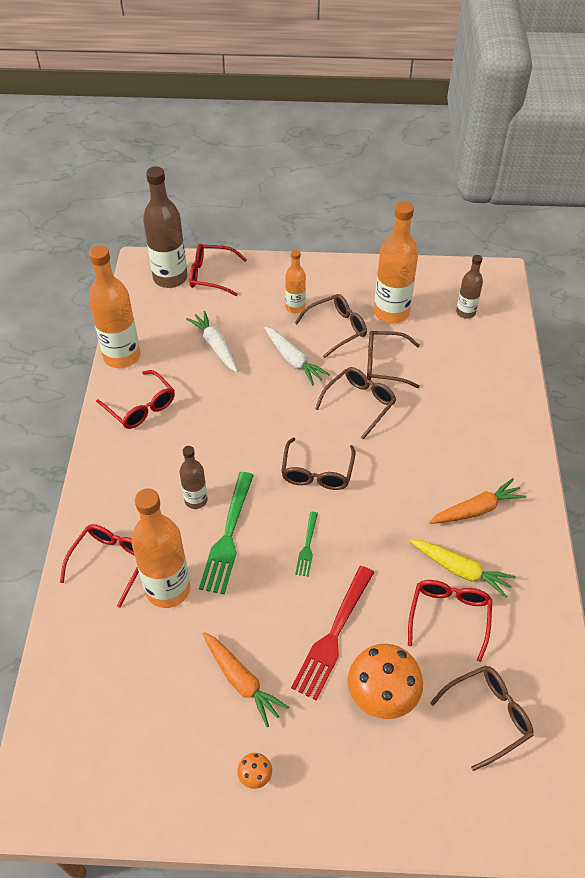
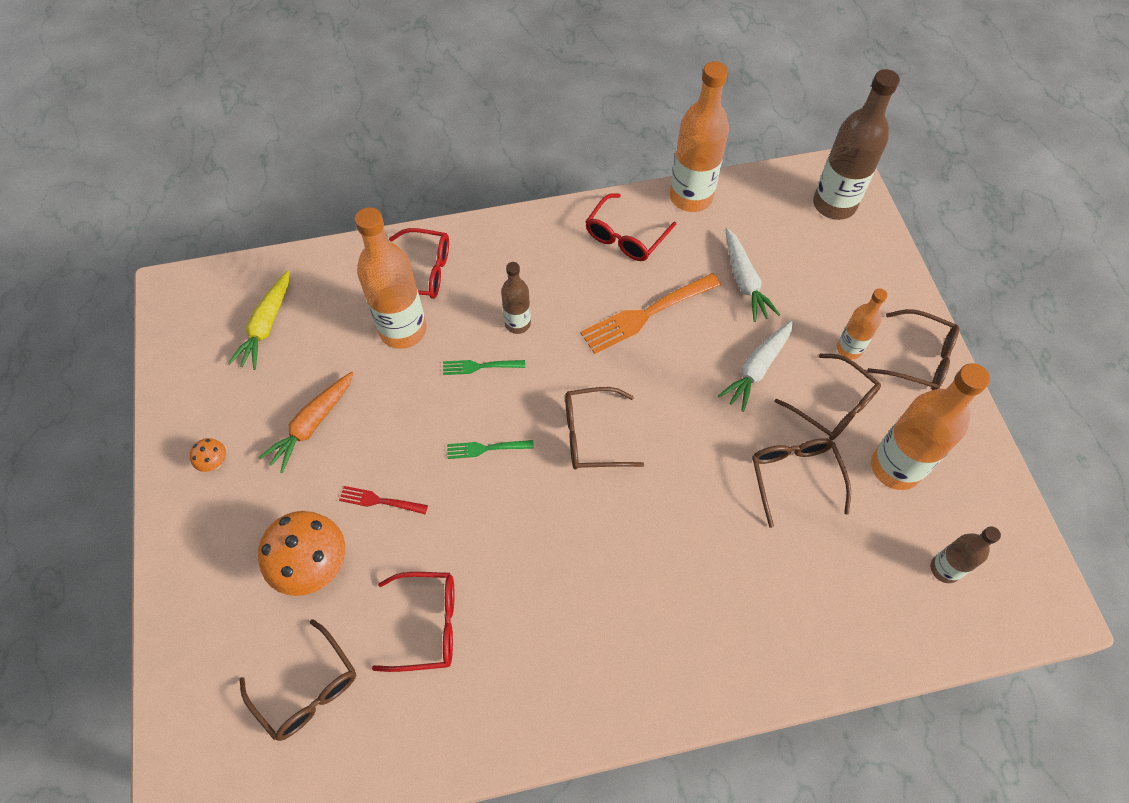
camera: 75 degrees right, 10 degrees up
(212, 275) = (860, 244): red glasses -> none
(215, 346) = (744, 281): white carrot -> white carrot turned 120 degrees clockwise
(221, 411) = (647, 313): none -> orange fork
(228, 535) = (480, 366): green fork -> green fork, size x0.52
(333, 634) = (380, 501): red fork -> red fork, size x0.52
(359, 404) = (715, 460): brown glasses -> brown glasses (918, 358)
(460, 570) = (495, 628): yellow carrot -> yellow carrot (266, 325)
(476, 509) = (591, 635): orange carrot -> none

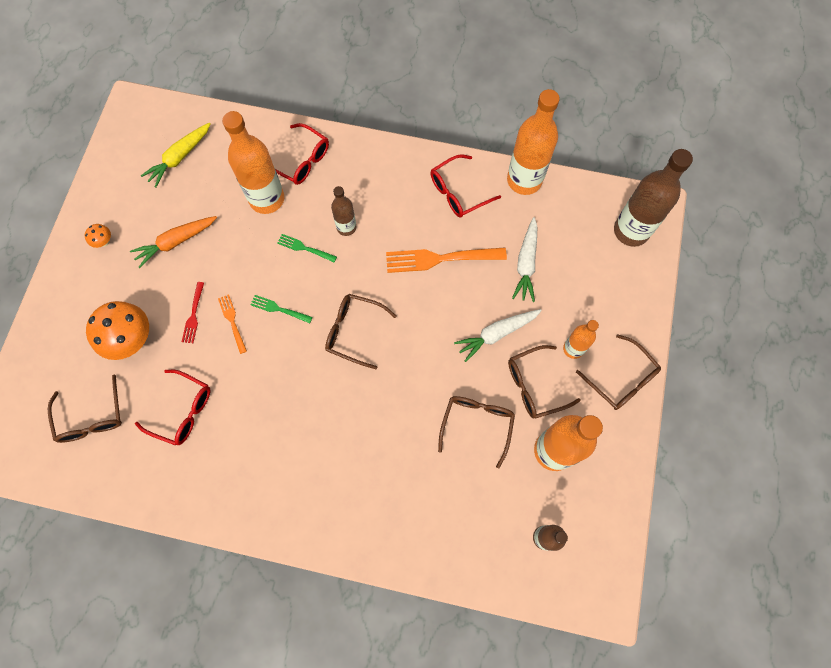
camera: 25 degrees right, 10 degrees up
(380, 501) = (193, 314): red fork -> red fork turned 120 degrees counterclockwise
(436, 488) = (232, 322): none -> orange fork
(832, 405) = (535, 385): brown glasses -> brown glasses turned 90 degrees clockwise

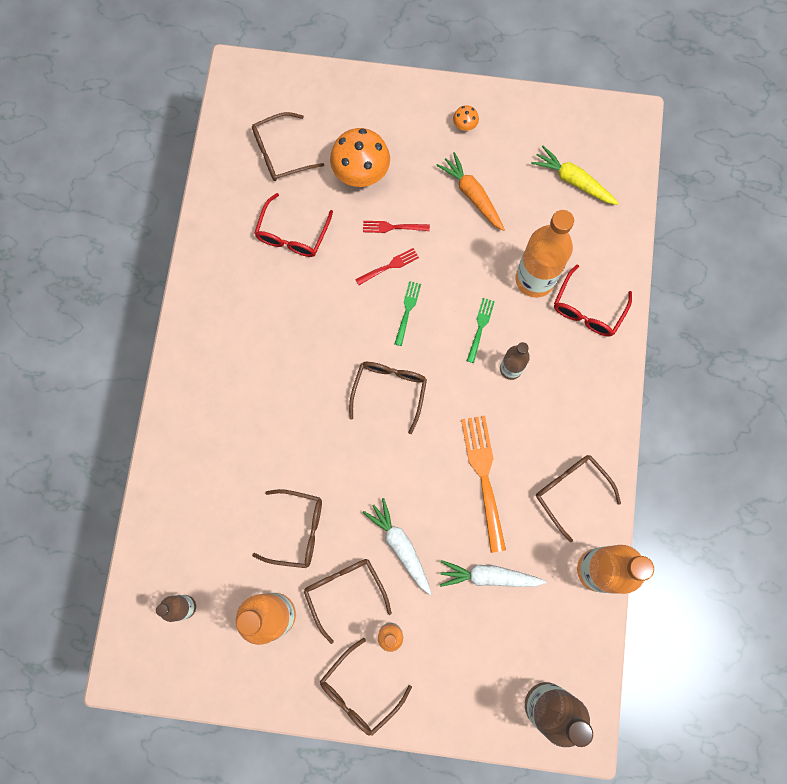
camera: 85 degrees right, 5 degrees up
(232, 322) = (389, 266): orange fork -> red fork
(459, 192) = (571, 492): red glasses -> brown glasses

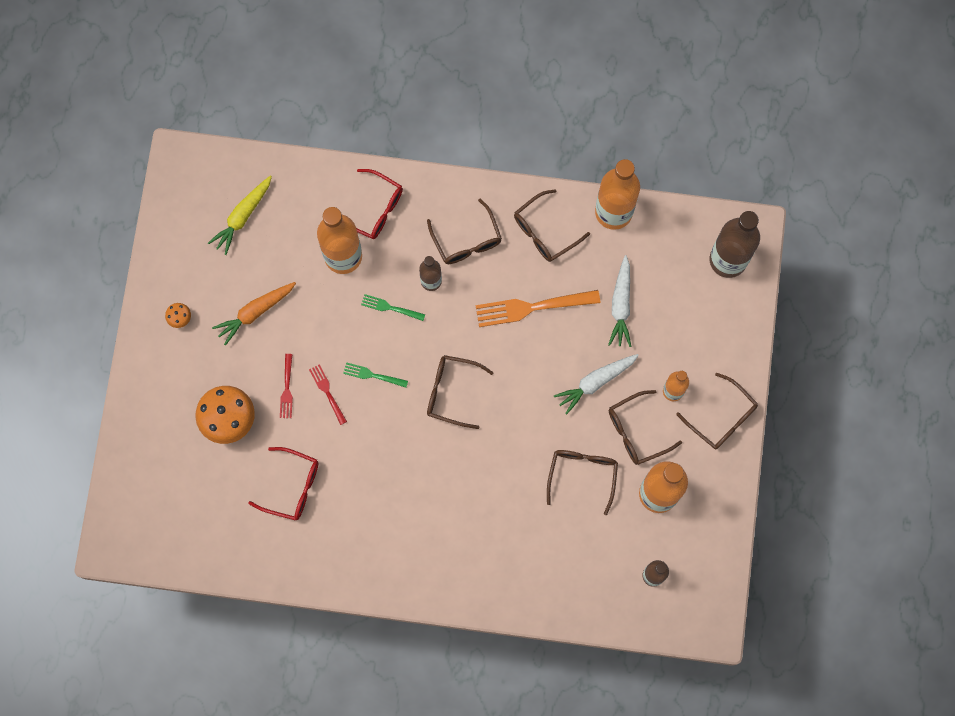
camera: 90 degrees left, 0 degrees up
(281, 153) = (204, 500): brown glasses -> brown glasses (466, 240)

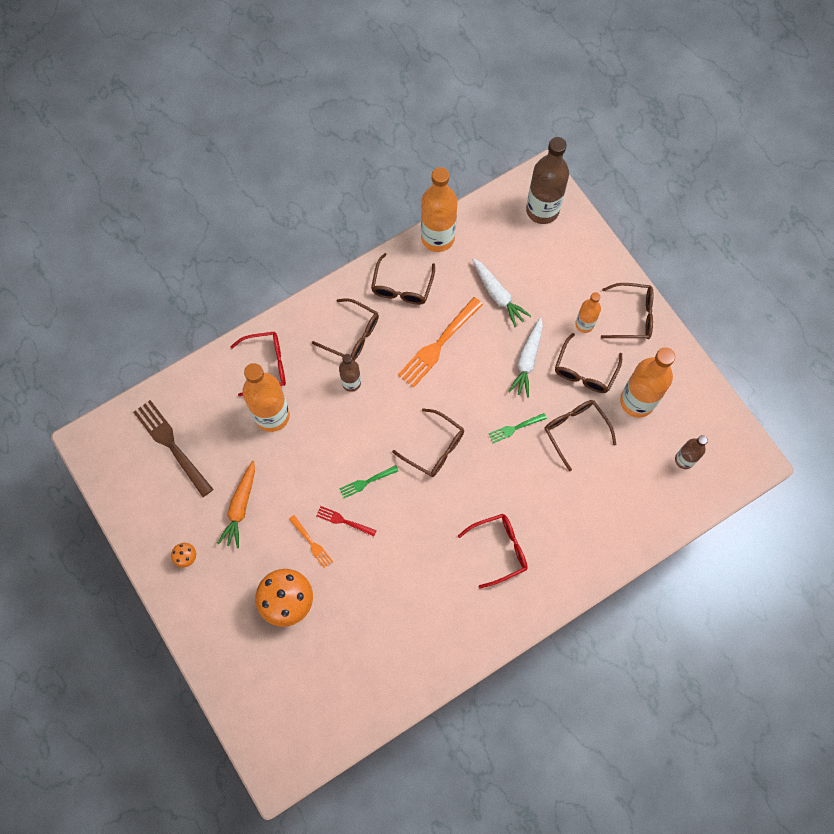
camera: 40 degrees left, 5 degrees down
(243, 216) = (172, 445): yellow carrot -> brown fork
(287, 388) = (311, 543): red fork -> orange fork
(292, 486) = (376, 611): red glasses -> red glasses (499, 550)
(391, 307) = (338, 424): green fork -> green fork (515, 428)
(452, 392) = (434, 447): brown glasses -> brown glasses turned 120 degrees counterclockwise

